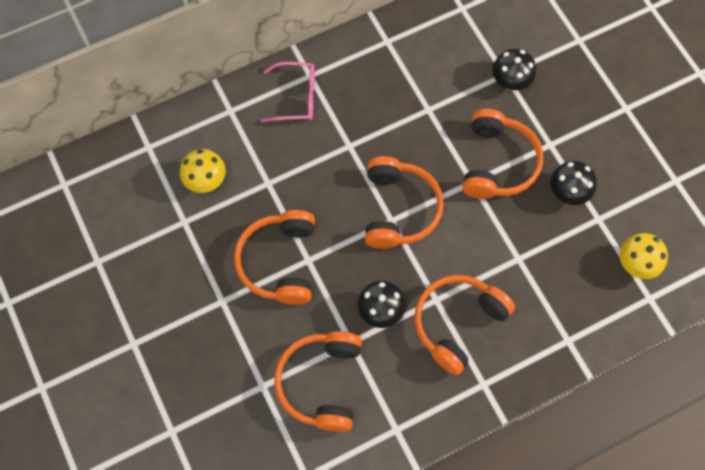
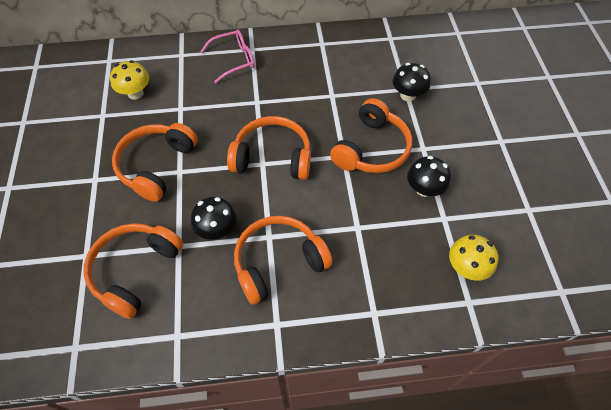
camera: 20 degrees right, 10 degrees down
(296, 97) = (234, 60): pink glasses -> pink glasses turned 45 degrees counterclockwise
(399, 209) = (272, 157): orange headphones -> orange headphones turned 105 degrees counterclockwise

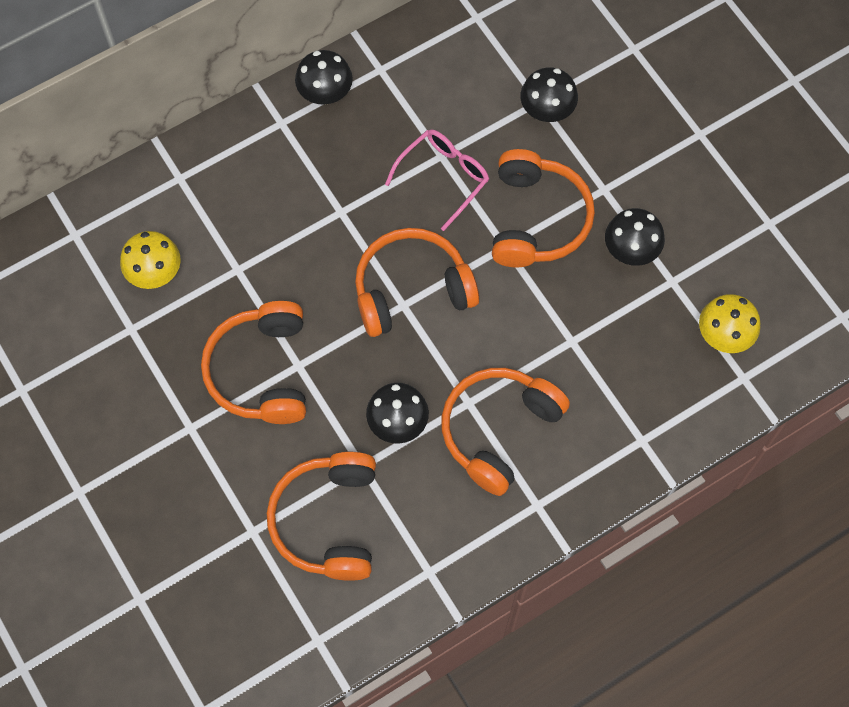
camera: 25 degrees left, 10 degrees up
(234, 60) = (266, 153): pink glasses -> pink glasses (444, 177)
(284, 44) = (325, 93): none -> black mushroom

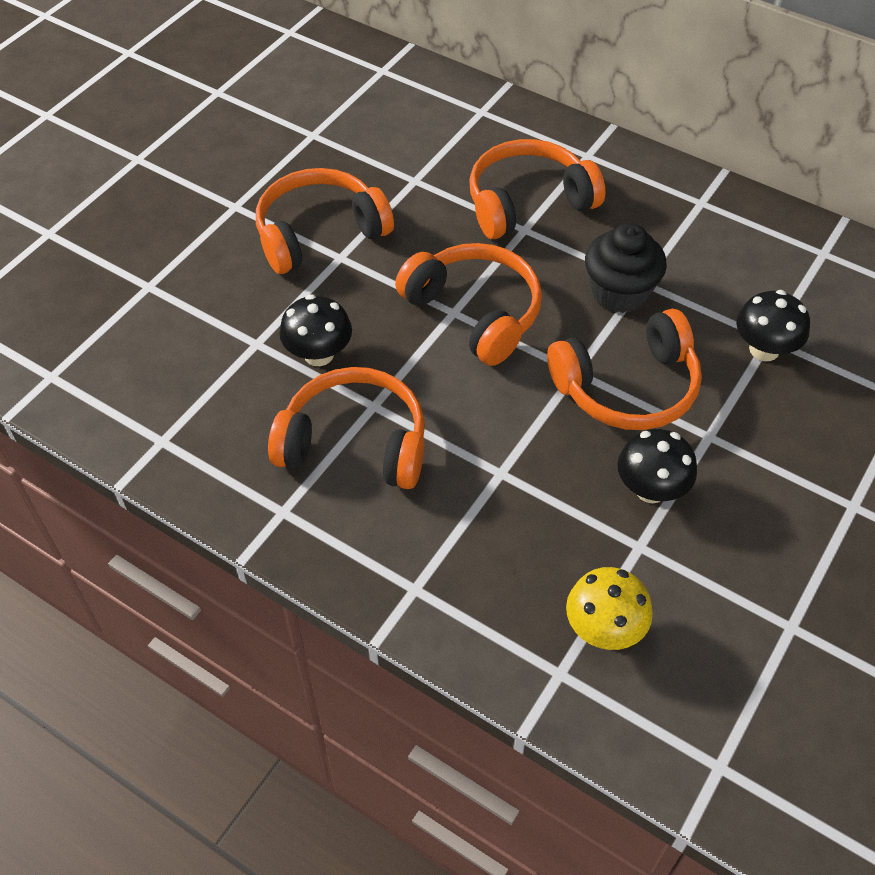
camera: 65 degrees right, 15 degrees down
(155, 273) = (377, 129): yellow mushroom -> none
(325, 93) = (642, 173): black mushroom -> none
(328, 521) = (184, 338): orange headphones -> orange headphones (528, 202)
(444, 177) = (619, 292): pink glasses -> black cupcake

